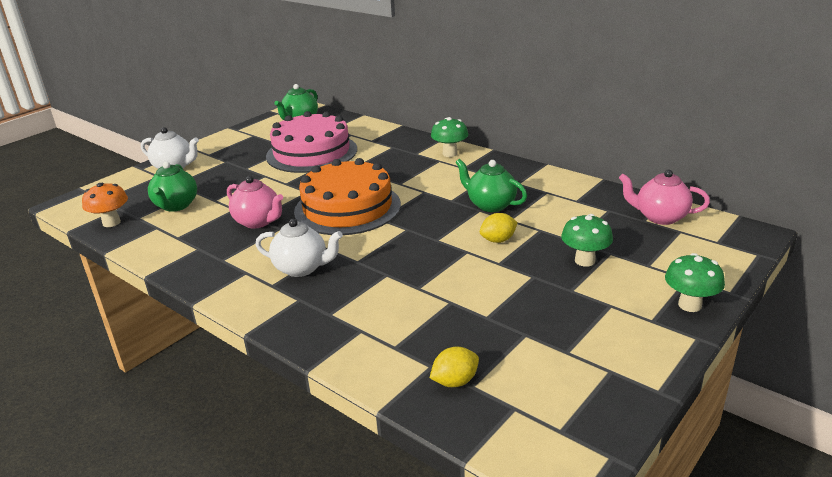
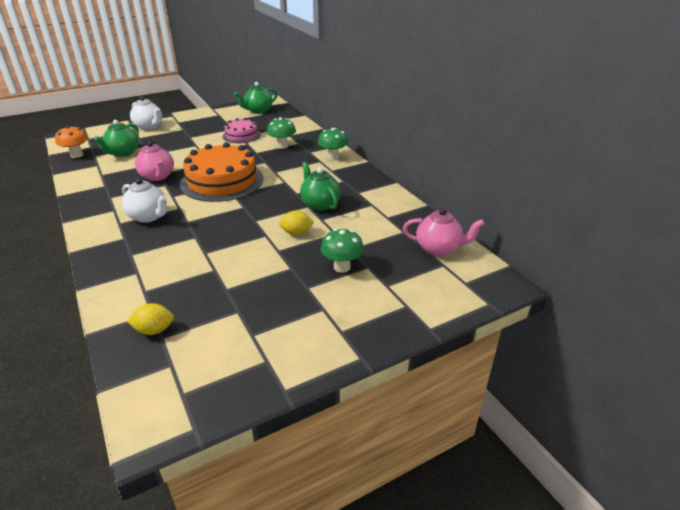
camera: 20 degrees right, 5 degrees up
(312, 152) = (241, 135): pink cake -> pink cake, size x0.55
(660, 217) = (439, 248): pink teapot -> pink teapot turned 150 degrees clockwise
(689, 305) = (384, 329): green mushroom -> green mushroom (282, 146)

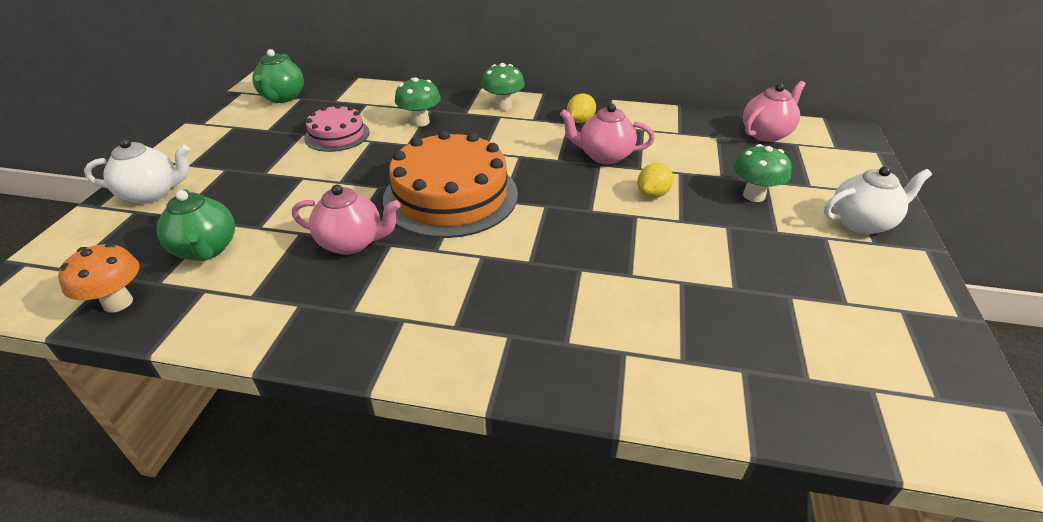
camera: 50 degrees left, 5 degrees up
(149, 217) = (472, 291): white teapot -> white teapot (862, 223)
(154, 330) = (786, 380): yellow lemon -> yellow lemon (580, 121)
(320, 204) = (604, 156): green teapot -> pink teapot

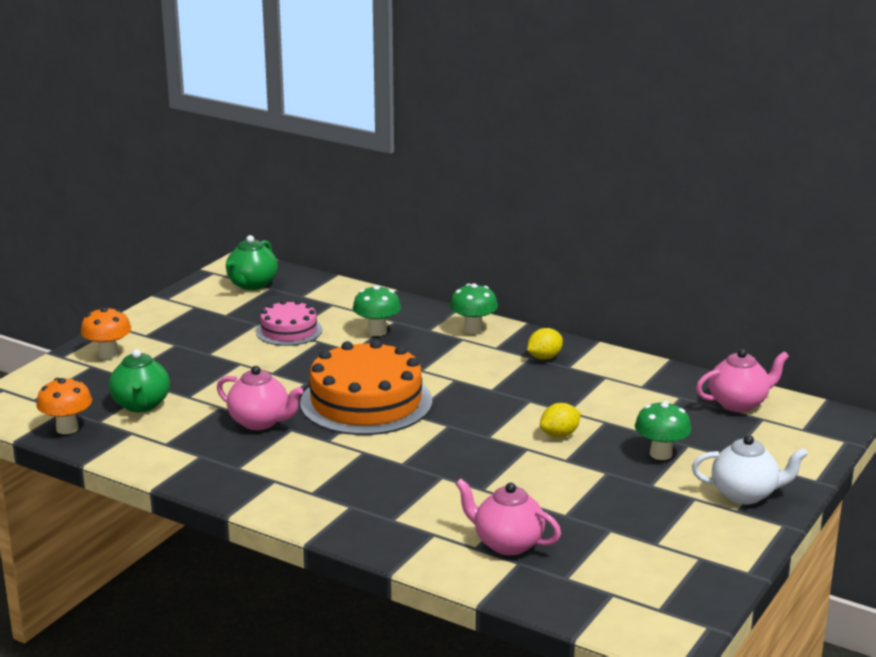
camera: 20 degrees right, 15 degrees down
(152, 194) = (108, 354): white teapot -> orange mushroom
(604, 156) = (541, 394): pink teapot -> pink teapot (507, 543)

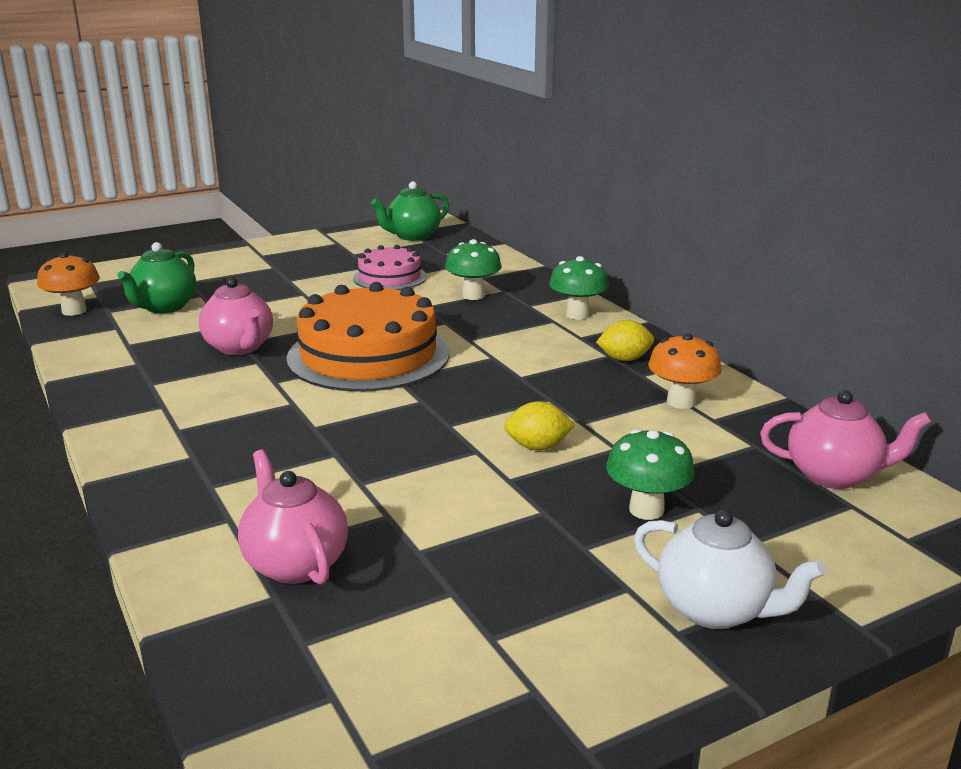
camera: 30 degrees right, 0 degrees up
(108, 354) = (207, 263): orange mushroom -> orange mushroom (681, 402)

